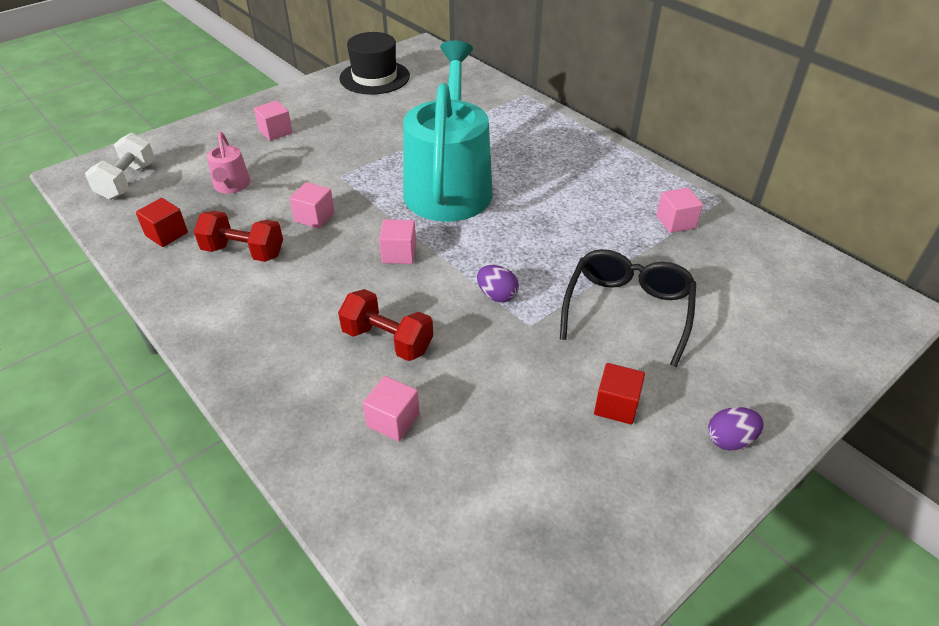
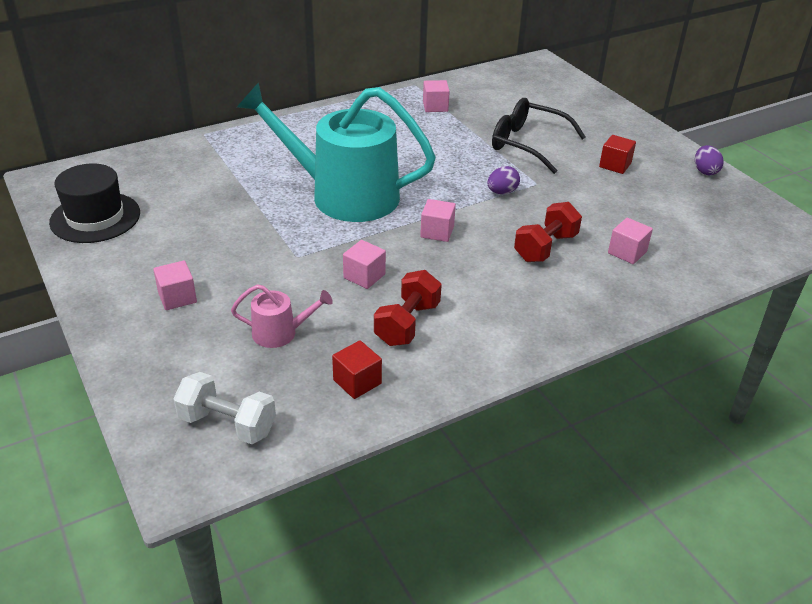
camera: 80 degrees left, 5 degrees down
(729, 440) = (642, 135): purple egg -> purple egg (705, 171)

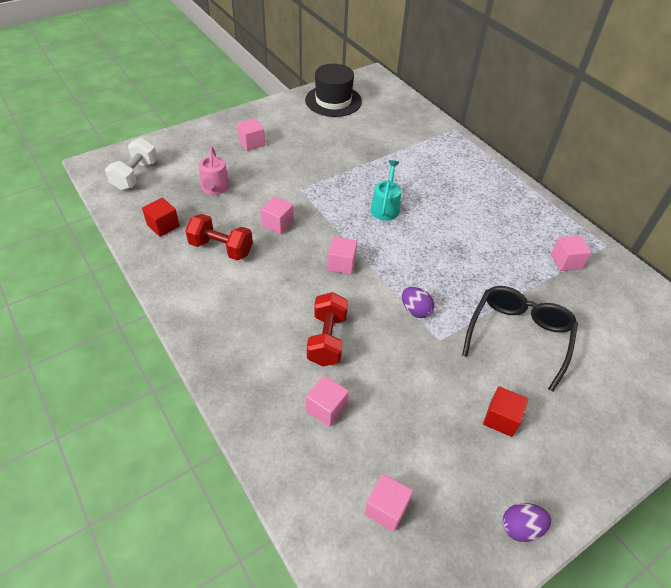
camera: 85 degrees right, 10 degrees up
(344, 195) = (385, 207): turquoise watering can -> turquoise watering can, size x0.41
(545, 247) = (327, 339): red dumbbell -> red dumbbell turned 60 degrees clockwise
(712, 228) = (386, 508): none -> pink cube

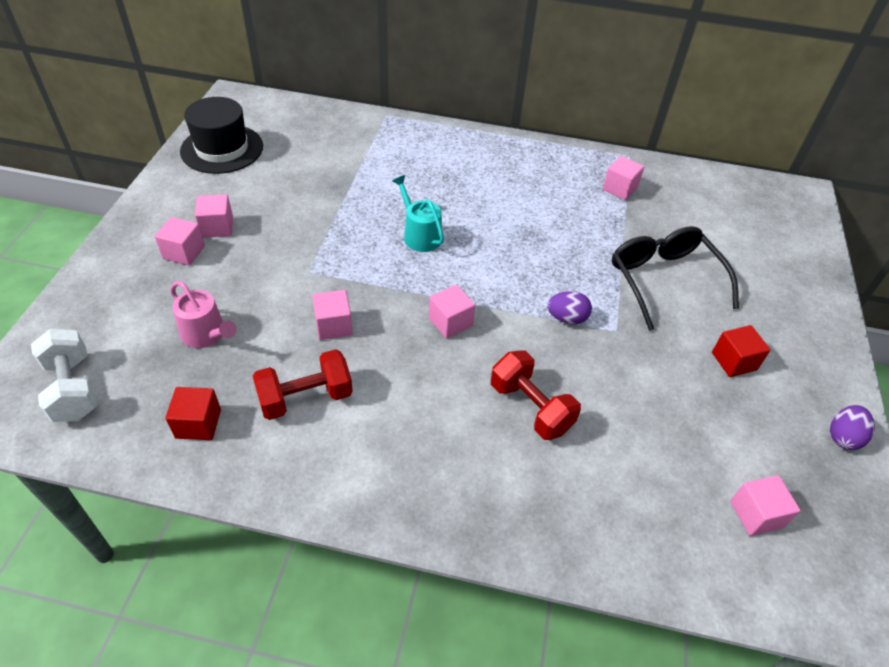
camera: 45 degrees left, 0 degrees up
(326, 408) = (610, 473): pink cube -> pink cube (217, 227)

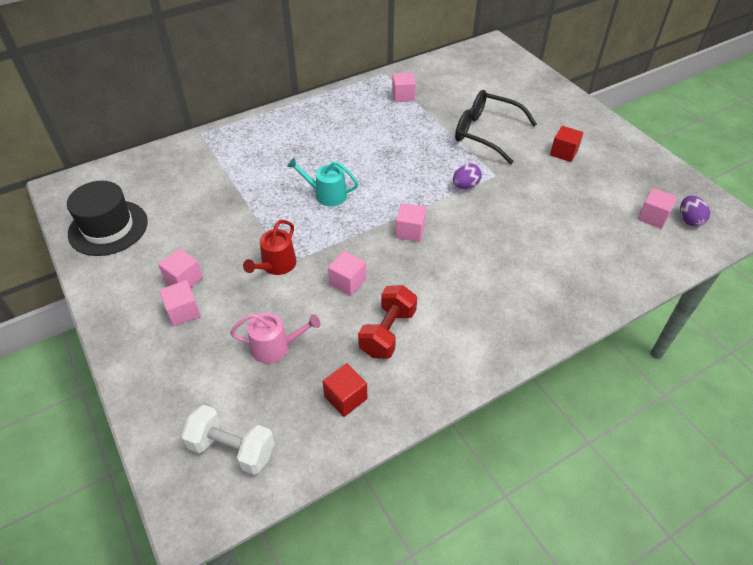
camera: 40 degrees left, 0 degrees up
(297, 267) = (276, 265): none -> red watering can
(530, 407) = (506, 244): red dumbbell -> none
(843, 437) = (643, 156): purple egg -> purple egg (689, 220)

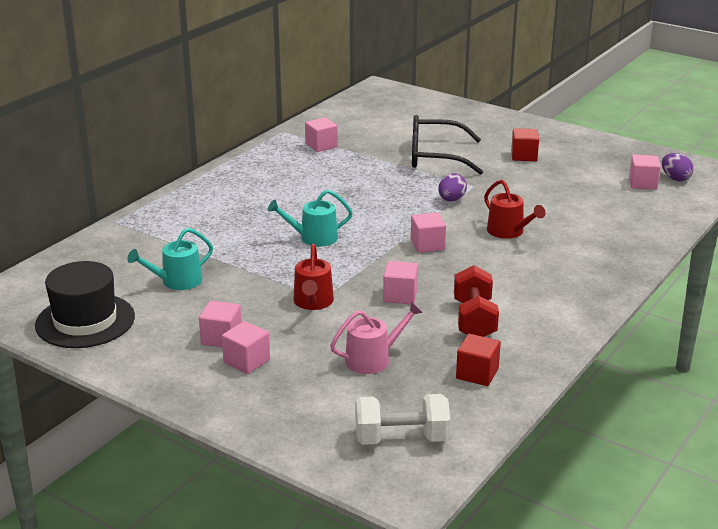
camera: 25 degrees left, 20 degrees down
(197, 208) = (177, 281): none -> turquoise watering can
(489, 238) = (508, 232): none -> red watering can

